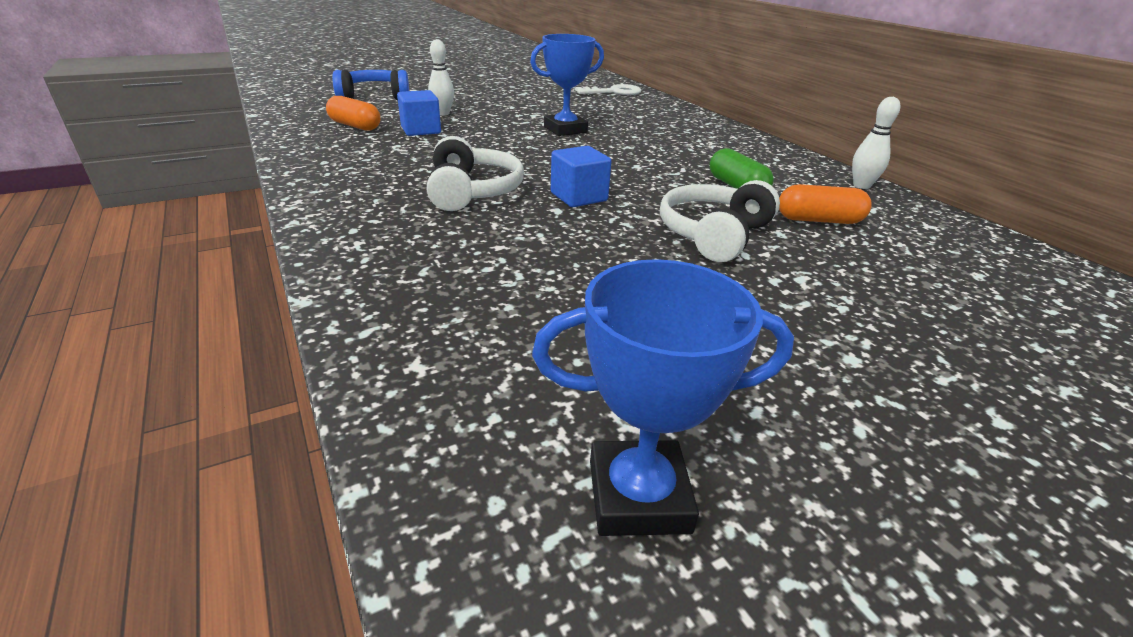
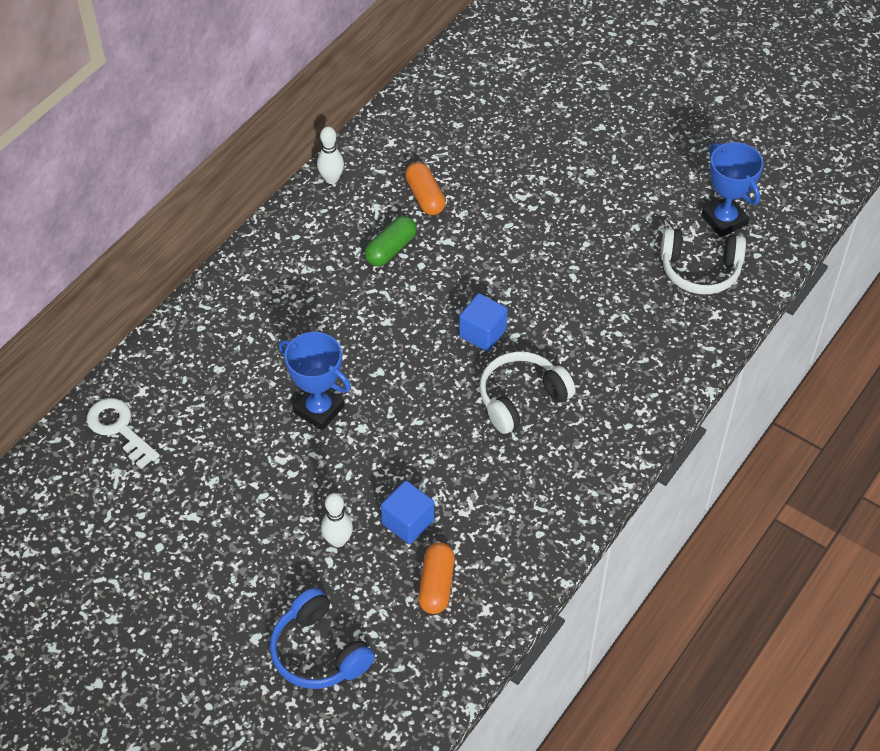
camera: 115 degrees left, 20 degrees up
(713, 234) = (491, 244): white headphones -> white headphones (700, 270)

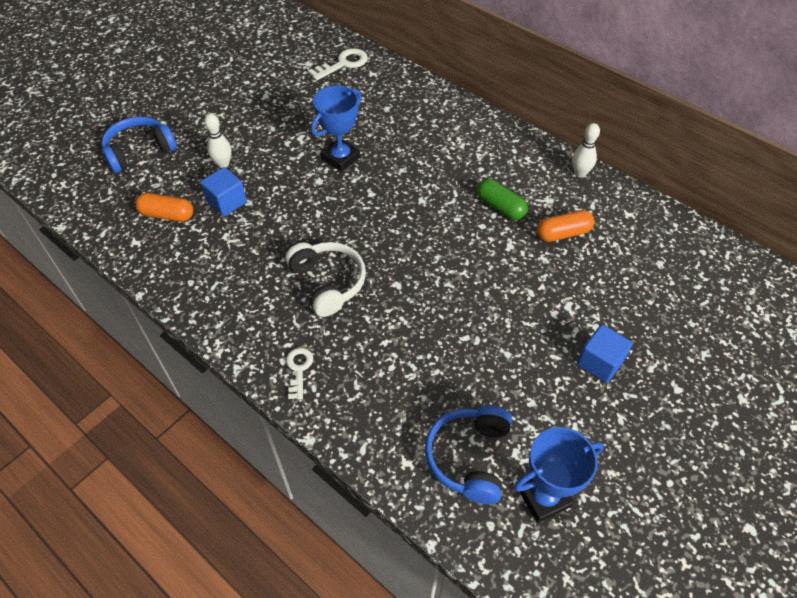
camera: 95 degrees right, 0 degrees up
(482, 333) = (403, 262): blue cube -> blue cube (599, 362)
(635, 409) = (299, 369): none -> white key
(700, 270) = (469, 457): white headphones -> blue headphones

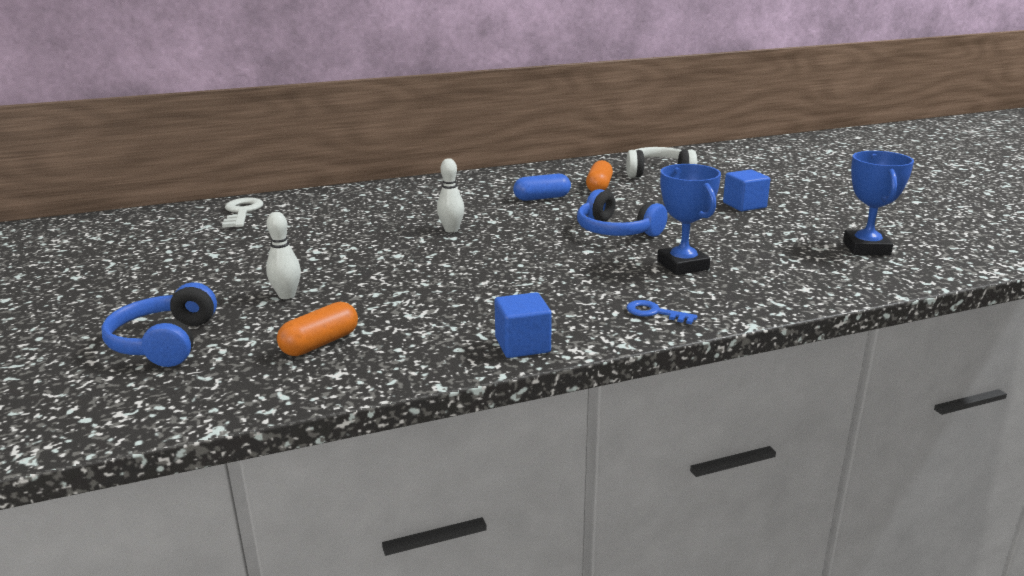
camera: 60 degrees left, 30 degrees down
(227, 202) = (355, 305): blue cube -> blue cube (522, 345)
(299, 369) = (655, 313): white key -> blue key
(328, 283) = (550, 278): white headphones -> white headphones (658, 173)
(340, 158) = (381, 239): blue trophy -> blue trophy (683, 265)
(469, 457) = (813, 264): blue headphones -> blue headphones (616, 231)
(500, 207) = (542, 198): green capsule -> blue capsule
(580, 173) = (540, 169): white bowling pin -> white bowling pin (451, 230)

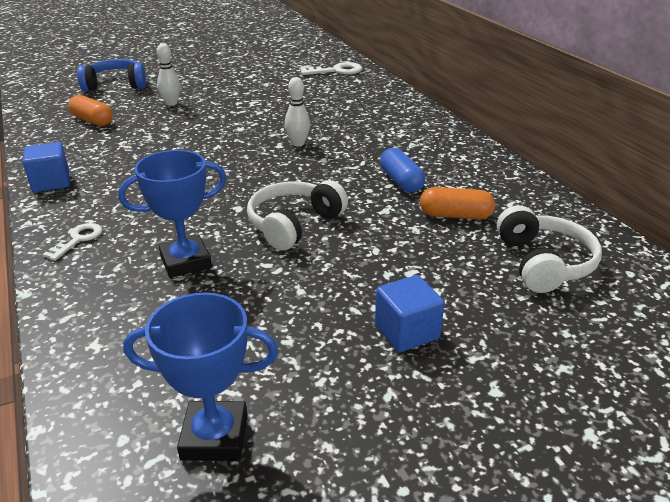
camera: 85 degrees right, 10 degrees up
(616, 231) = (293, 224): blue headphones -> white headphones
(655, 313) = (78, 239): blue key -> white key

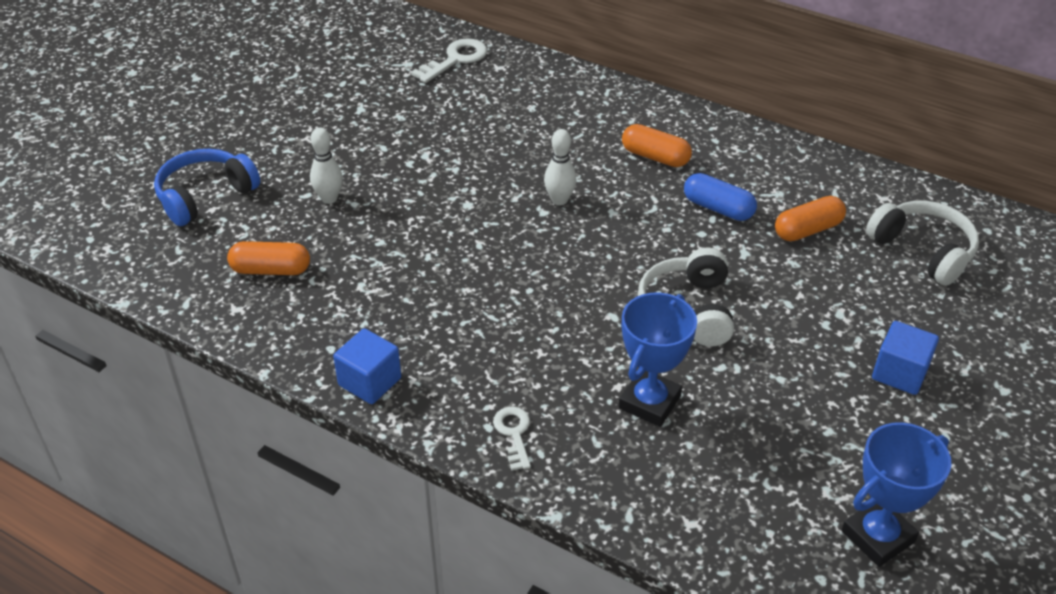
camera: 35 degrees left, 10 degrees up
(395, 143) = (655, 157): none -> orange capsule

